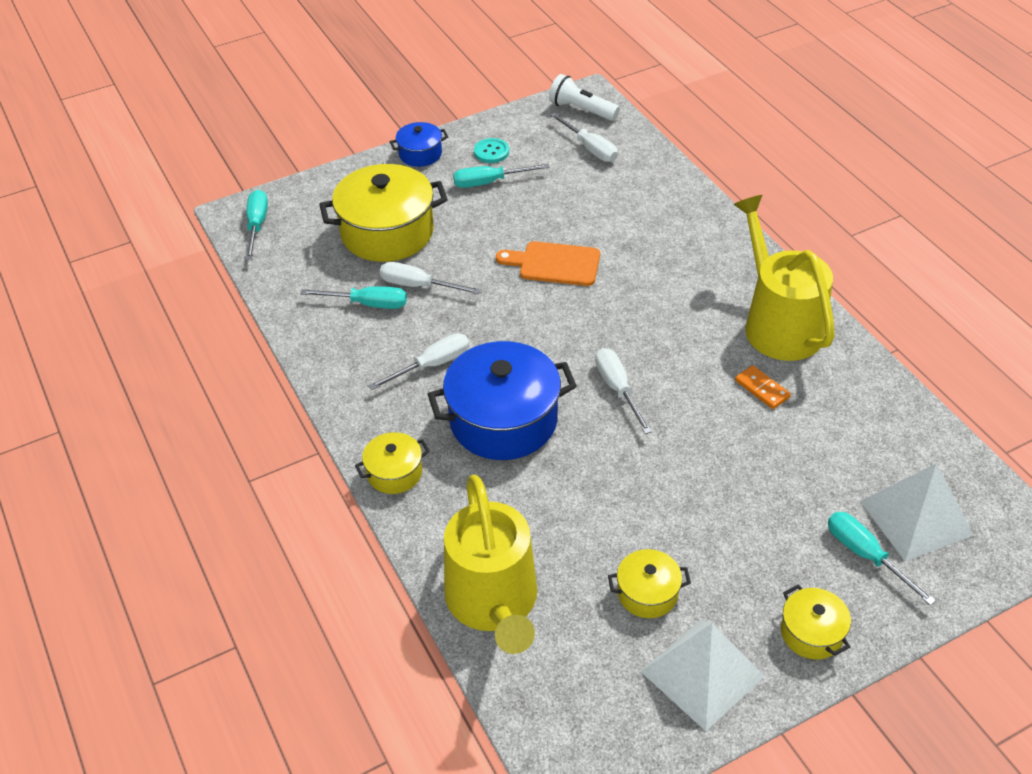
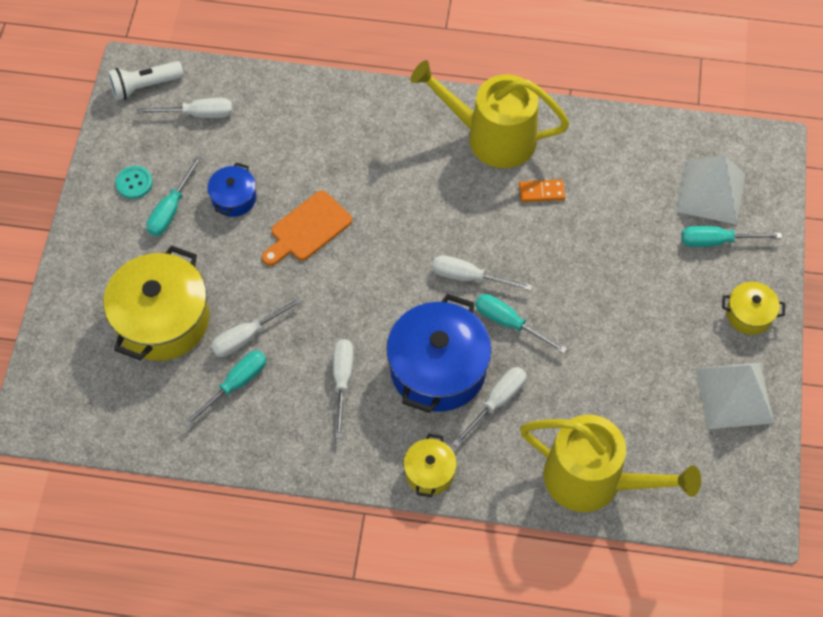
camera: 55 degrees left, 15 degrees up
(257, 225) = (59, 412): turquoise screwdriver -> turquoise screwdriver (509, 323)
(420, 154) = (85, 235): blue pot -> blue pot (234, 198)
(509, 480) = (496, 402): none -> white screwdriver
(647, 593) = (654, 383): yellow pot -> none

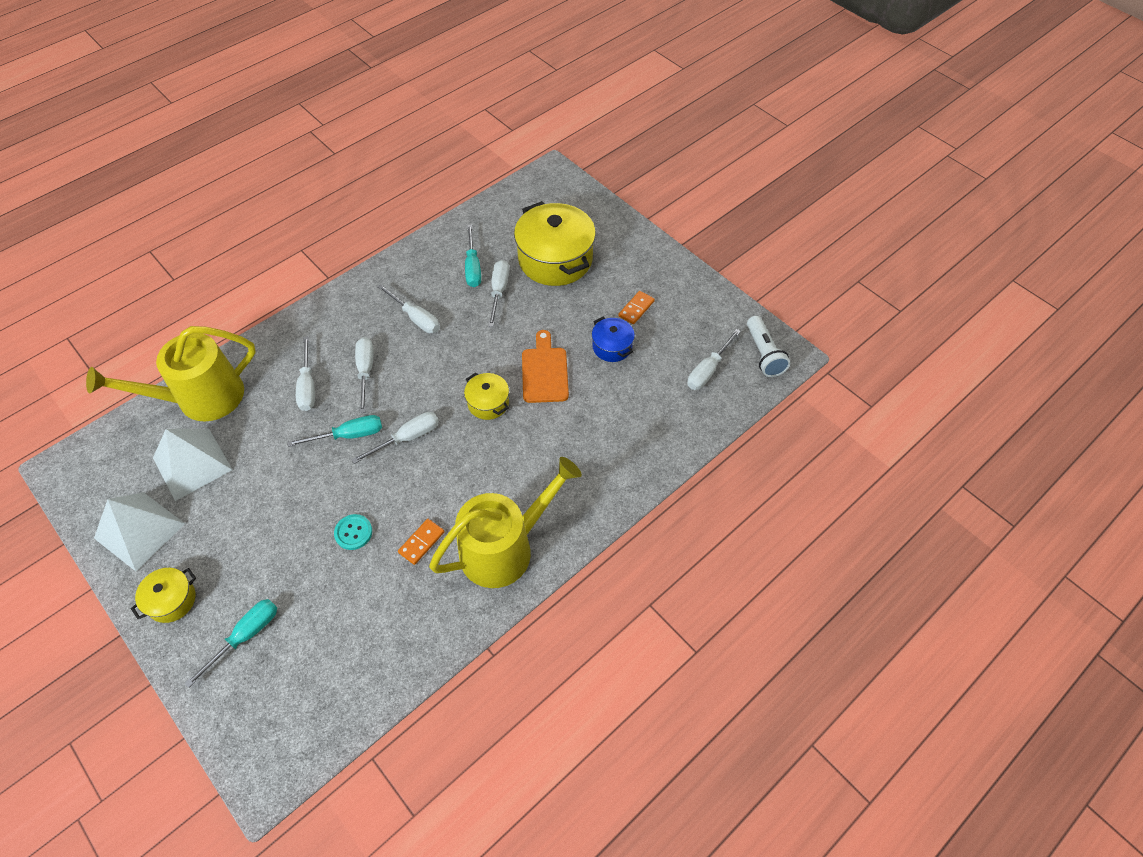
camera: 130 degrees right, 5 degrees down
(134, 183) = (678, 302): turquoise button -> turquoise button (353, 532)
(144, 86) = (763, 354): white flashlight -> white flashlight turned 150 degrees clockwise
(171, 209) = (636, 309): turquoise screwdriver -> orange domino
(429, 472) = (310, 320): yellow pot -> yellow pot (488, 403)
(438, 369) = (365, 371): blue pot -> white screwdriver
(710, 192) = (286, 675): white pyramid -> white pyramid (192, 463)

